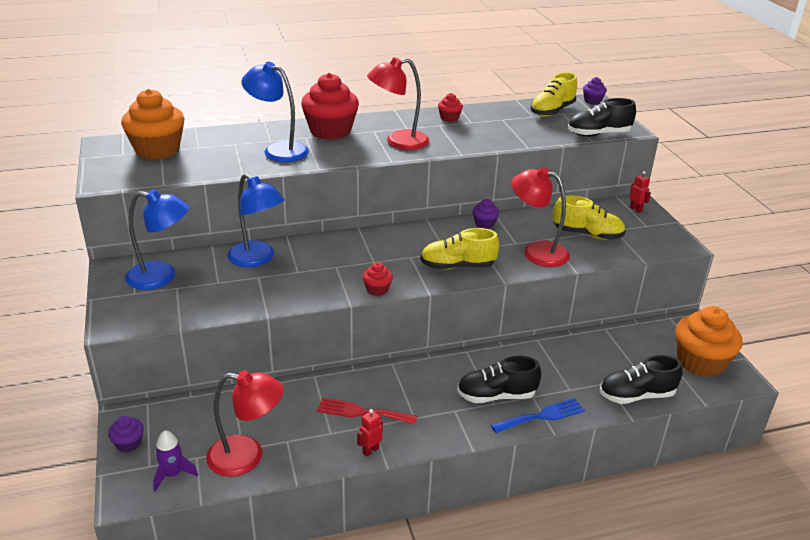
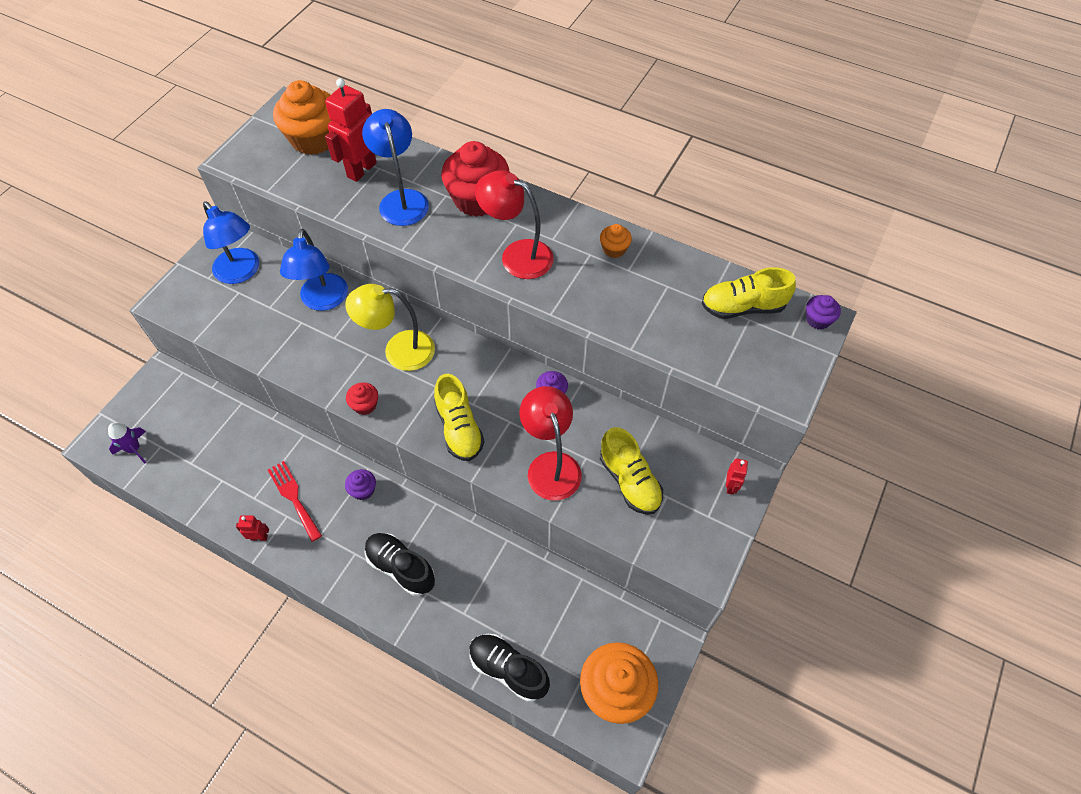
camera: 45 degrees right, 25 degrees up
(128, 443) = (139, 400): purple cupcake -> purple cupcake (363, 490)
(223, 149) = (361, 170): none -> red robot
(247, 457) = (186, 472): red lamp -> none
(356, 254) = (398, 351): none -> yellow lamp
(449, 118) = (614, 249): red cupcake -> orange cupcake
(457, 266) = (459, 428): yellow shoe -> yellow shoe turned 150 degrees counterclockwise
(542, 416) = (408, 618): blue fork -> none
(598, 134) = (739, 379): black shoe -> none

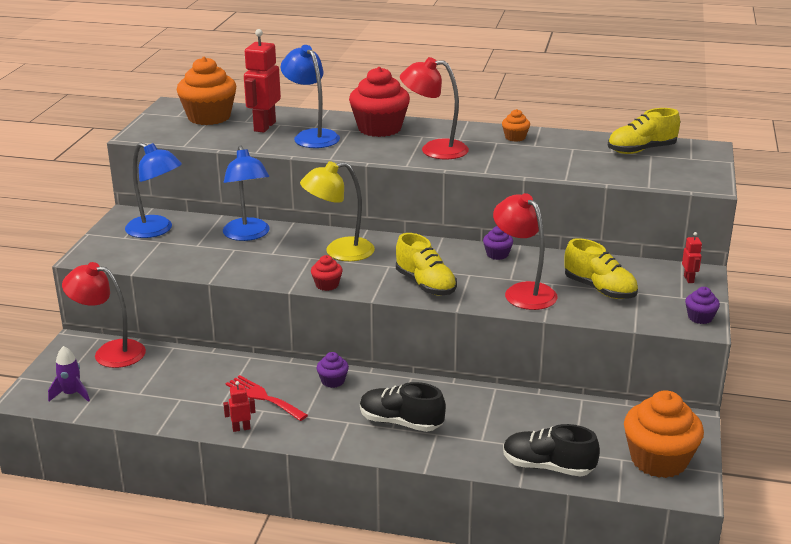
camera: 15 degrees left, 30 degrees down
(185, 396) = (110, 352): none -> red lamp
(818, 320) = (705, 148): purple cupcake -> purple cupcake (700, 317)

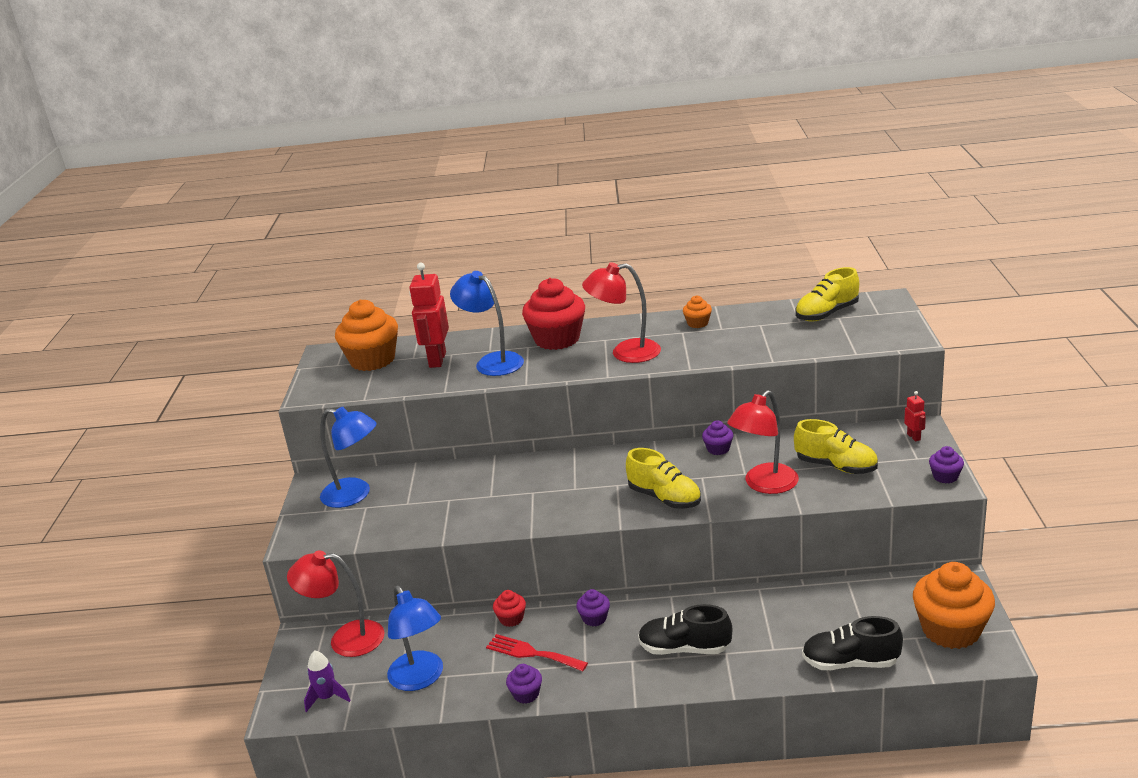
camera: 10 degrees left, 0 degrees up
(241, 428) = (526, 694): red robot -> purple cupcake
(248, 235) = (455, 480): blue lamp -> blue lamp (420, 679)
(327, 285) = (565, 520): red cupcake -> red cupcake (511, 618)
(339, 252) = (559, 479): yellow lamp -> none
(523, 291) = (764, 485): red lamp -> red lamp turned 90 degrees counterclockwise

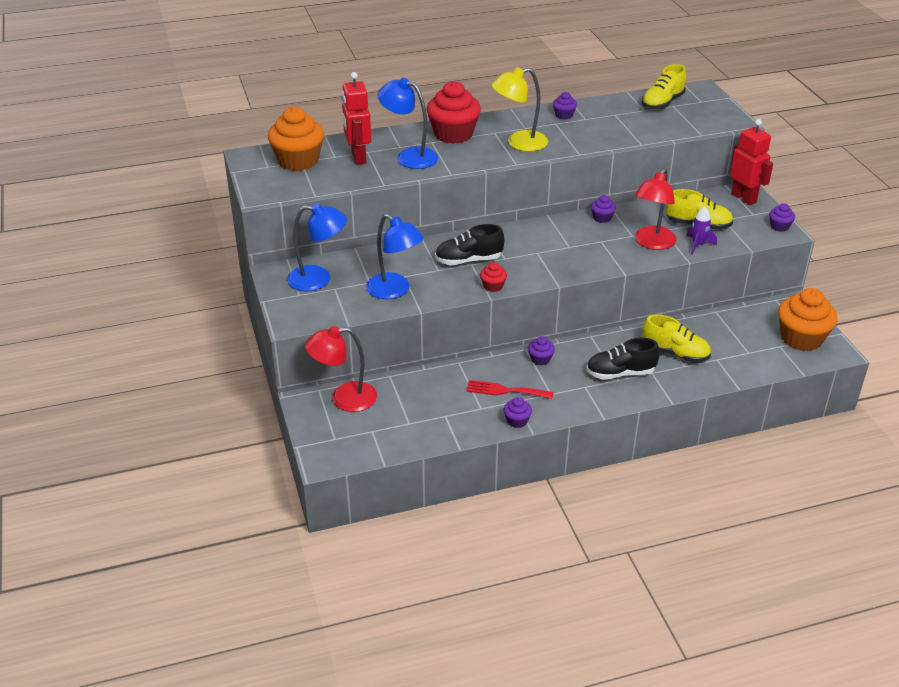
camera: 20 degrees left, 10 degrees up
(327, 697) = (356, 444): purple rocket -> purple rocket (698, 245)
(420, 679) = (426, 420): blue lamp -> blue lamp (395, 290)
(511, 618) = (474, 367): red cupcake -> red cupcake (493, 286)
(625, 353) = (519, 143): red lamp -> yellow lamp
(664, 498) = (581, 260): yellow shoe -> yellow shoe (675, 353)
(697, 323) = (564, 115): orange cupcake -> purple cupcake
(850, 663) = (743, 369): black shoe -> black shoe (468, 260)
(914, 437) = (744, 198): red robot -> red robot, size x2.15

